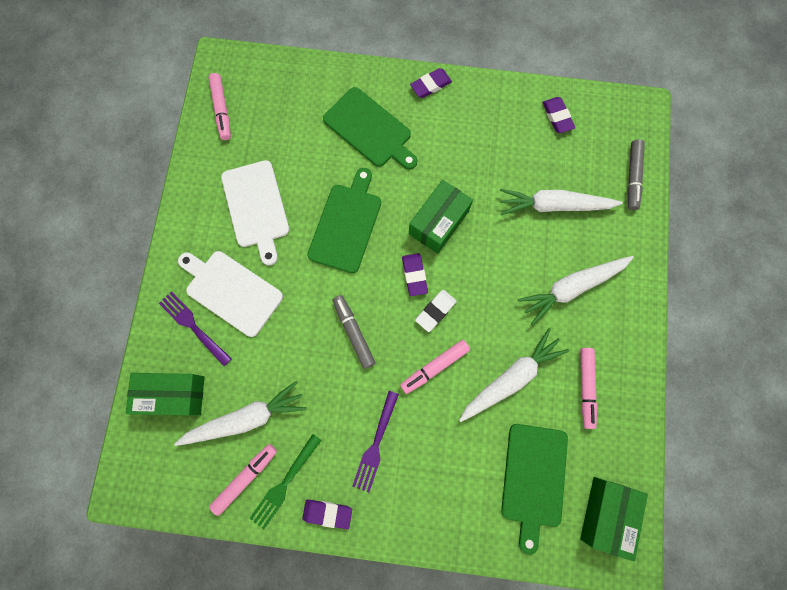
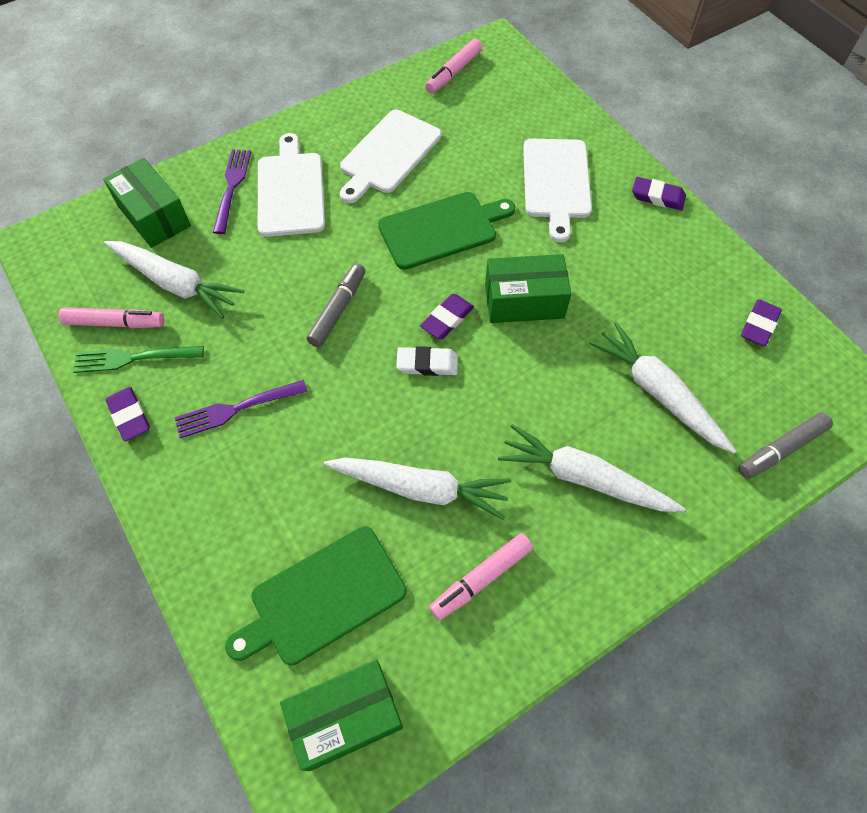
camera: 50 degrees right, 15 degrees down
(370, 129) = (556, 182): green cutting board -> white cutting board
(434, 367) = (365, 405): pink marker -> none

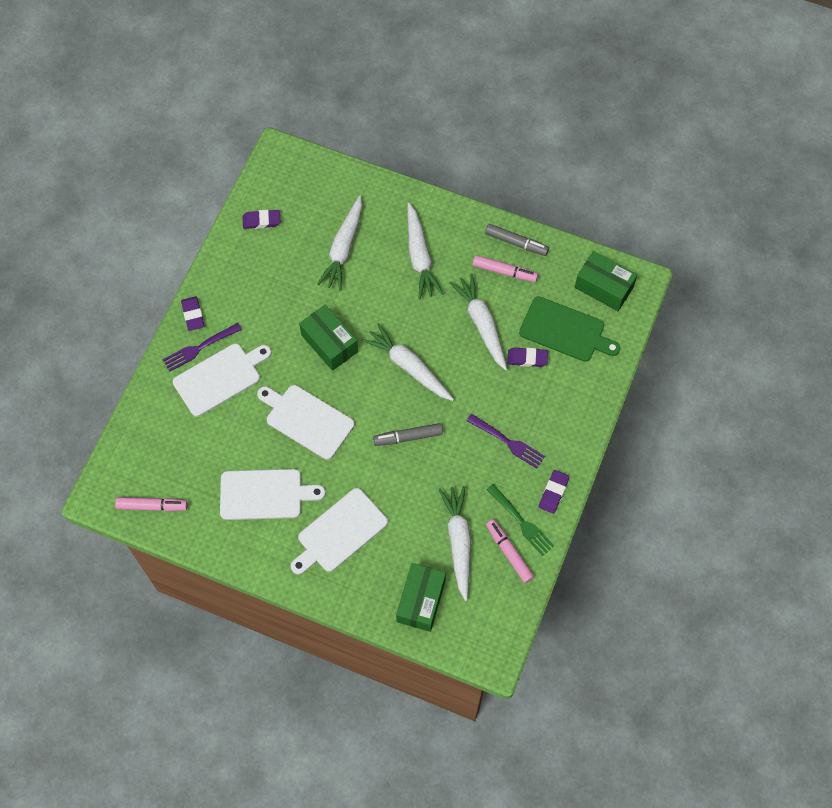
camera: 125 degrees left, 5 degrees up
(232, 188) = (363, 571): purple fork -> purple fork (200, 347)
(427, 364) = (408, 367): white eraser -> white carrot
(442, 229) = (307, 420): green cutting board -> white cutting board
(447, 319) = (371, 375): purple eraser -> purple eraser (527, 358)
(781, 449) = (337, 181): grey marker -> grey marker (516, 243)

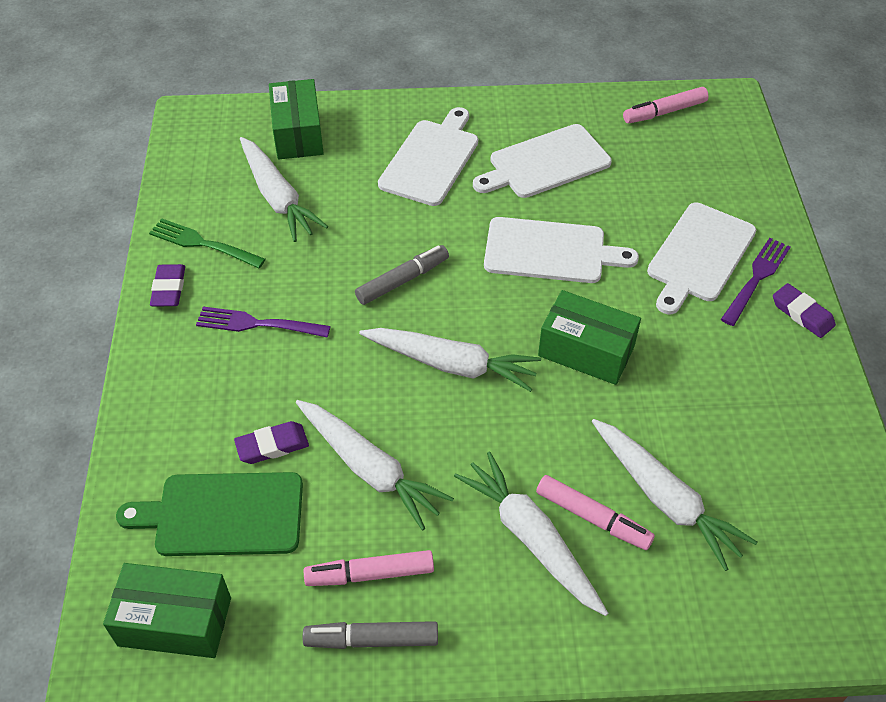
camera: 155 degrees right, 15 degrees down
(261, 221) = (827, 488): purple eraser -> none
(343, 248) = (665, 499): white carrot -> white carrot turned 150 degrees clockwise
(509, 552) = (207, 209): pink marker -> pink marker (592, 518)

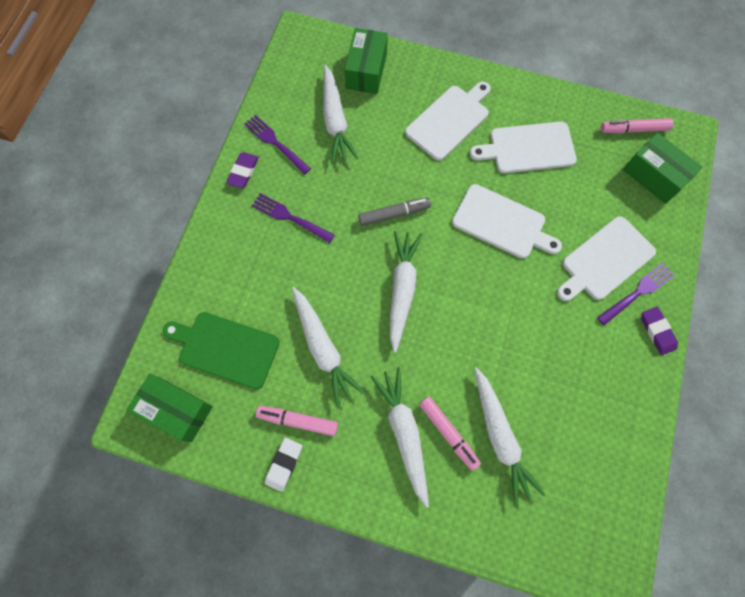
camera: 20 degrees right, 20 degrees up
(204, 244) = (276, 143): green fork -> purple fork
(272, 446) = (270, 311): purple eraser -> none
(371, 639) = (284, 464): grey marker -> white eraser
(451, 364) = (402, 290): white carrot -> white carrot turned 120 degrees counterclockwise
(586, 351) = (494, 310): green box -> green box (654, 176)

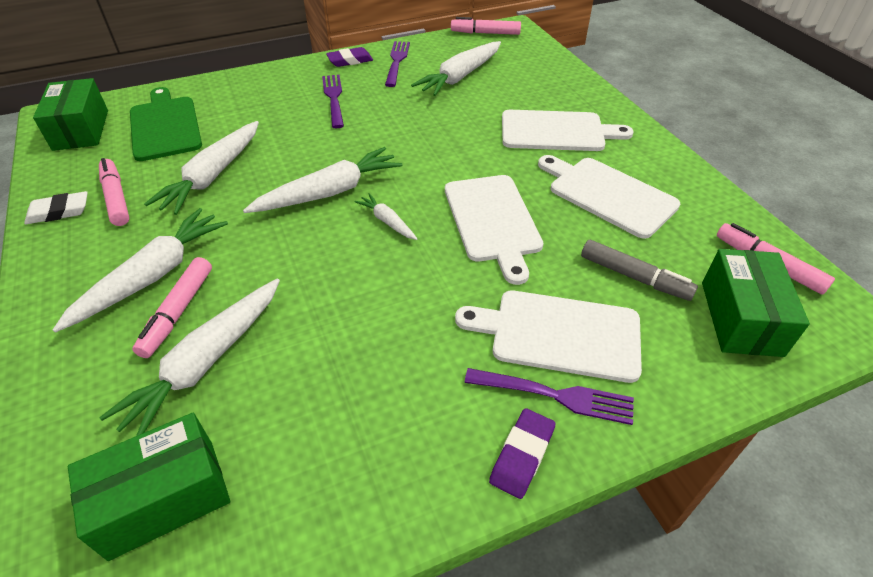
camera: 50 degrees right, 25 degrees down
(289, 57) = (485, 33): none -> pink marker
(366, 71) = (532, 68): green box -> green box (163, 498)
(394, 214) = (409, 148): grey marker -> grey marker (634, 277)
(457, 277) = (387, 221): none -> white carrot

